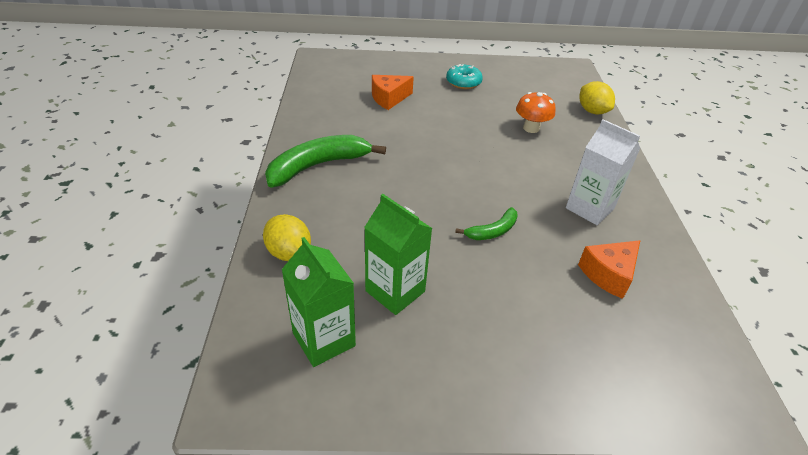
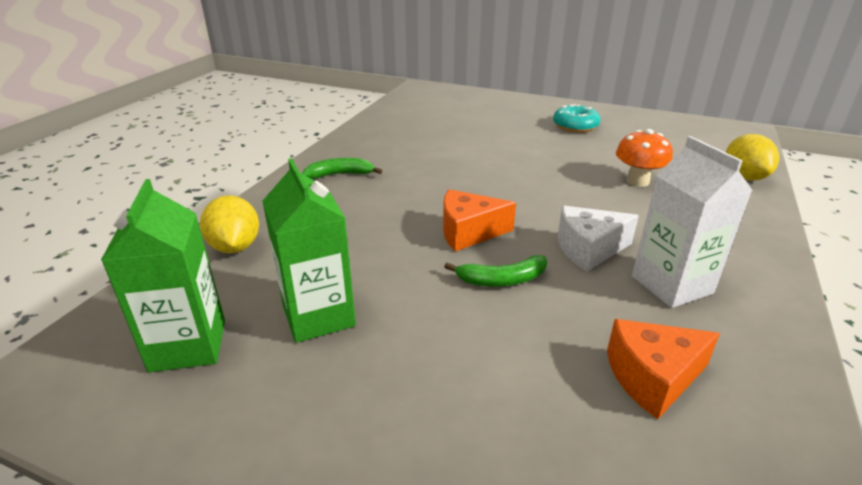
camera: 25 degrees right, 10 degrees down
(318, 166) = (340, 174): green banana -> green banana, size x0.52
(389, 98) = (471, 129): orange cheese -> orange cheese (468, 232)
(530, 193) = (588, 249): none -> white cheese

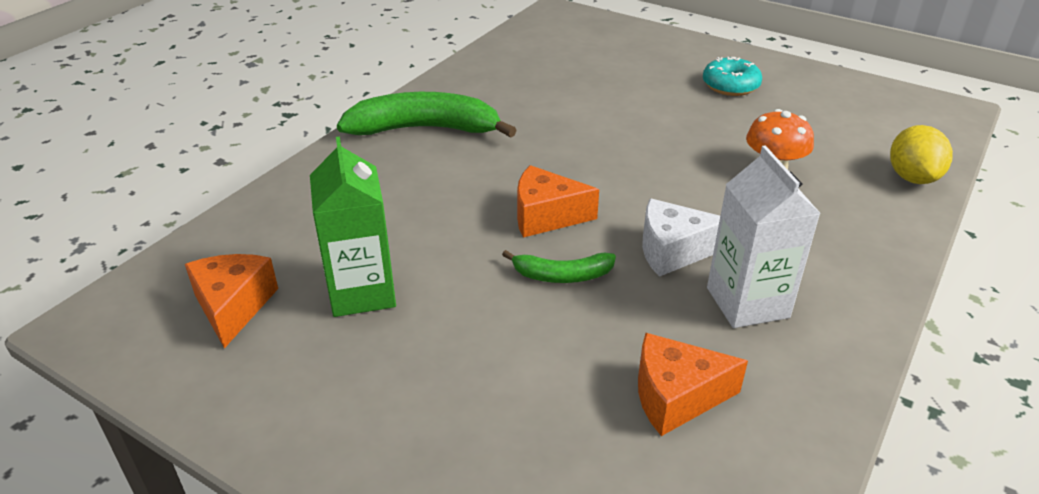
camera: 10 degrees right, 5 degrees up
(188, 345) = (233, 306): green carton -> orange cheese
(235, 247) = (294, 207): yellow lemon -> none
(340, 174) = (424, 129): green banana -> green banana, size x1.93

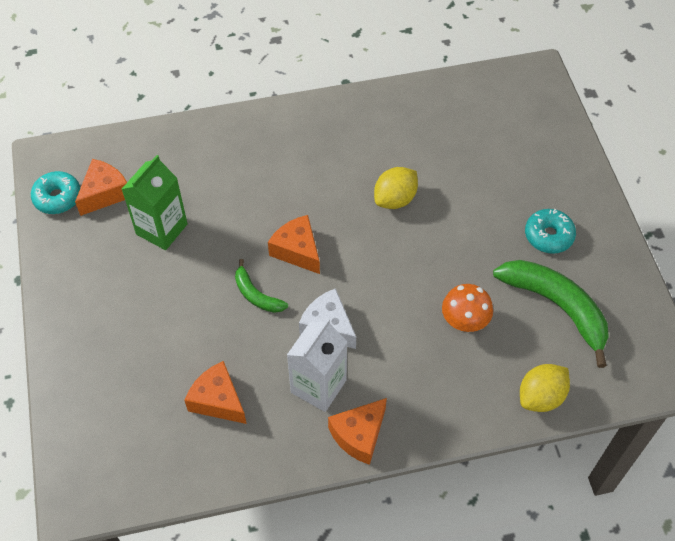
camera: 45 degrees right, 20 degrees up
(162, 352) = (57, 198): none -> turquoise donut
(424, 129) = (315, 133): green banana -> green banana (556, 306)
(574, 131) = (395, 199): none -> yellow lemon
(850, 311) = (359, 435): none -> orange cheese

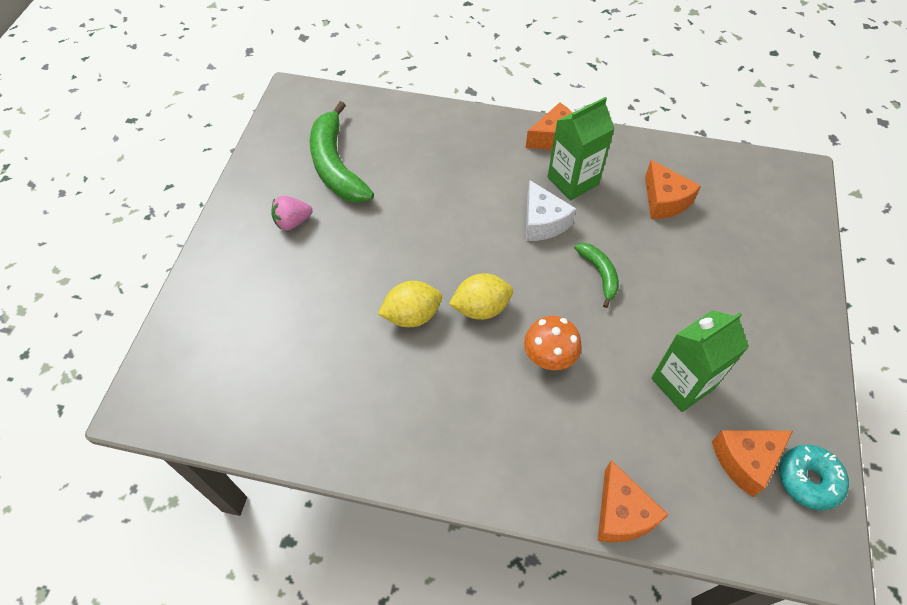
camera: 155 degrees left, 0 degrees up
(297, 251) = (541, 301): orange cheese -> orange cheese (622, 514)
(318, 386) = (573, 181): white carton -> green carton
(464, 322) = (421, 183): orange mushroom -> orange mushroom (549, 357)
(541, 397) = (400, 114): yellow lemon -> yellow lemon (481, 308)
(548, 236) = (293, 222): turquoise donut -> pink strawberry

